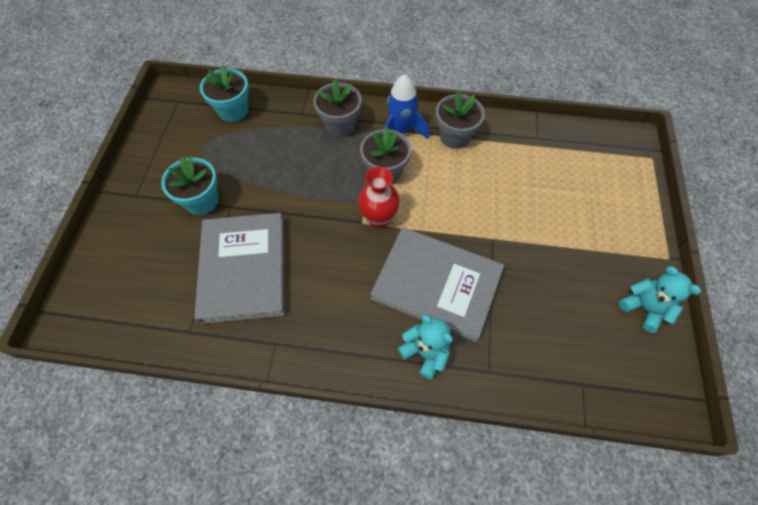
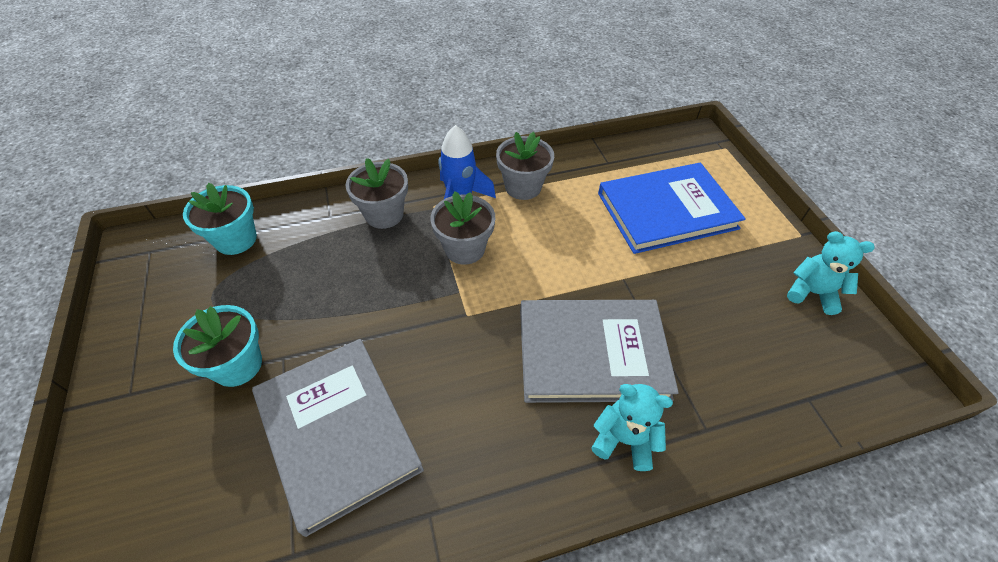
camera: 25 degrees left, 10 degrees down
(378, 219) = (485, 303): red vase -> none
(562, 196) = (666, 210): none -> blue book

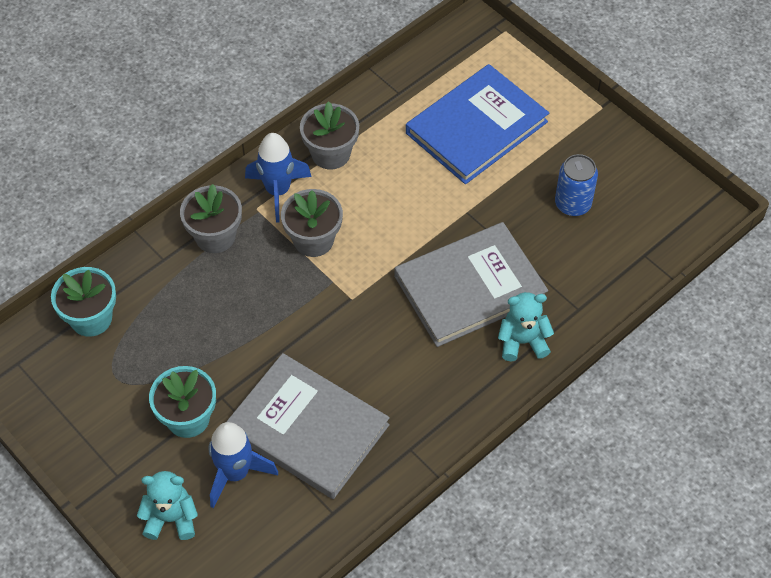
camera: 25 degrees left, 5 degrees up
(233, 448) = (235, 473): none -> blue rocket
(739, 312) = (572, 204): none -> blue can
(812, 293) = (625, 162): turquoise teddy bear -> turquoise teddy bear (171, 518)

